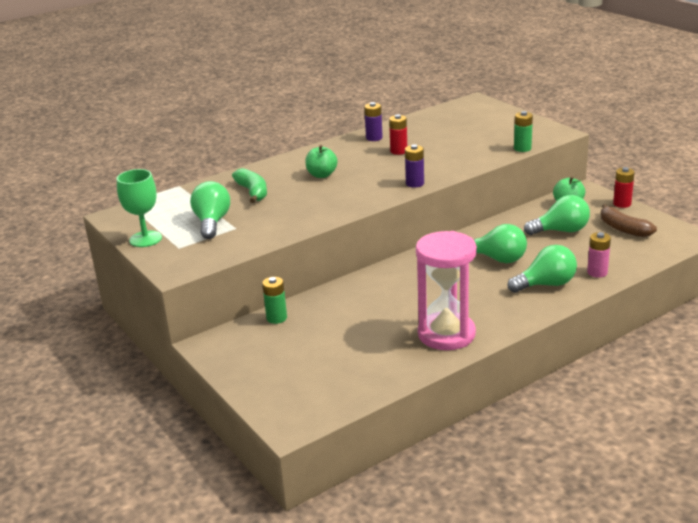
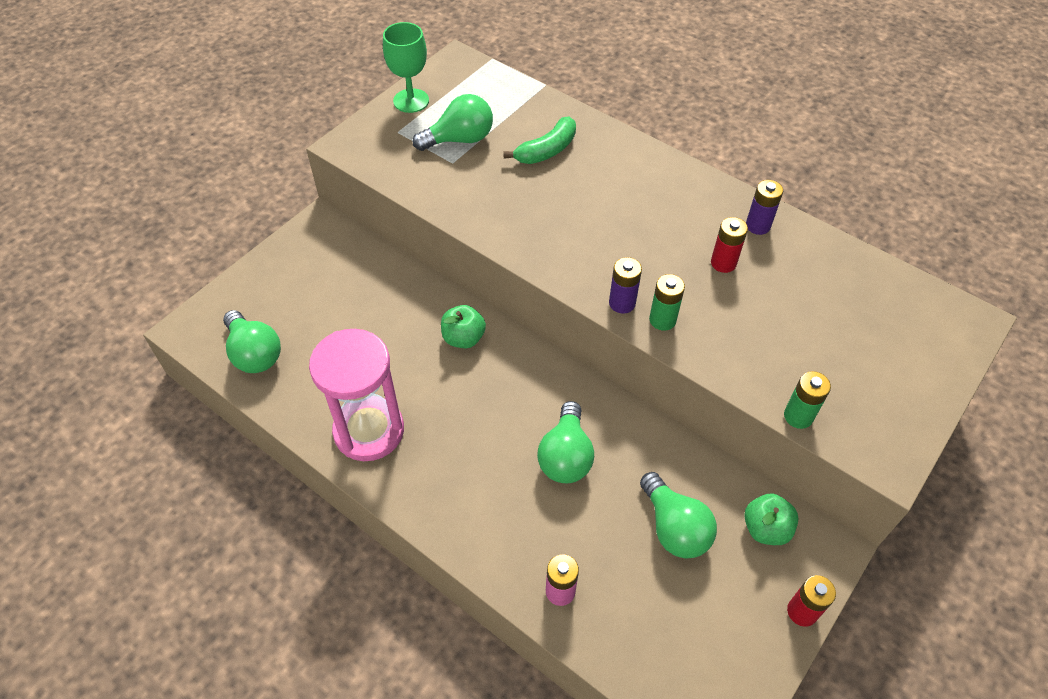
camera: 70 degrees right, 25 degrees up
(276, 318) = (378, 264): green battery -> green battery (662, 320)
(322, 175) = (616, 200): green apple -> green apple (463, 338)
(546, 284) = (510, 526): green light bulb -> green light bulb (254, 354)
(623, 229) = (711, 619): brown banana -> none

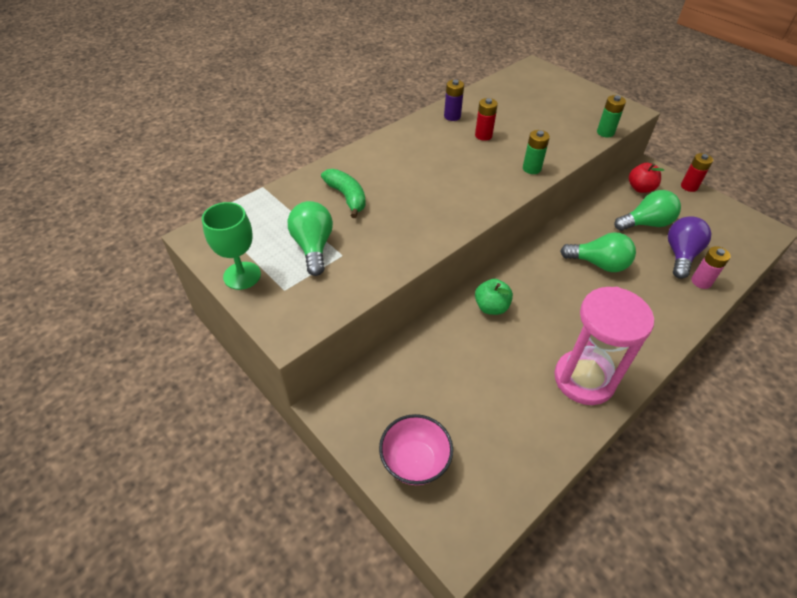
camera: 80 degrees left, 5 degrees down
(254, 354) = (497, 472): green light bulb -> none
(264, 291) = (415, 462): none -> pink bowl
(613, 570) = (680, 255): none -> purple light bulb
(622, 303) = (516, 183): purple battery -> none
(765, 529) = (640, 188): green apple -> red apple

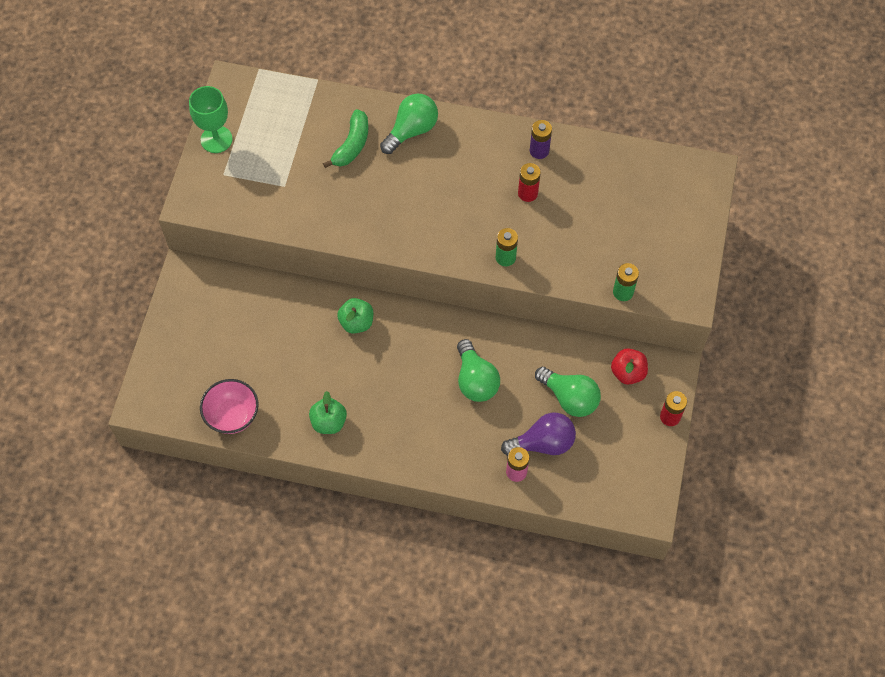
camera: 55 degrees right, 15 degrees up
(313, 247) = (278, 162): green light bulb -> green light bulb (411, 130)
(415, 462) = (180, 348): pink bowl -> pink bowl (232, 416)
(584, 379) = (329, 422): pink hourglass -> green apple

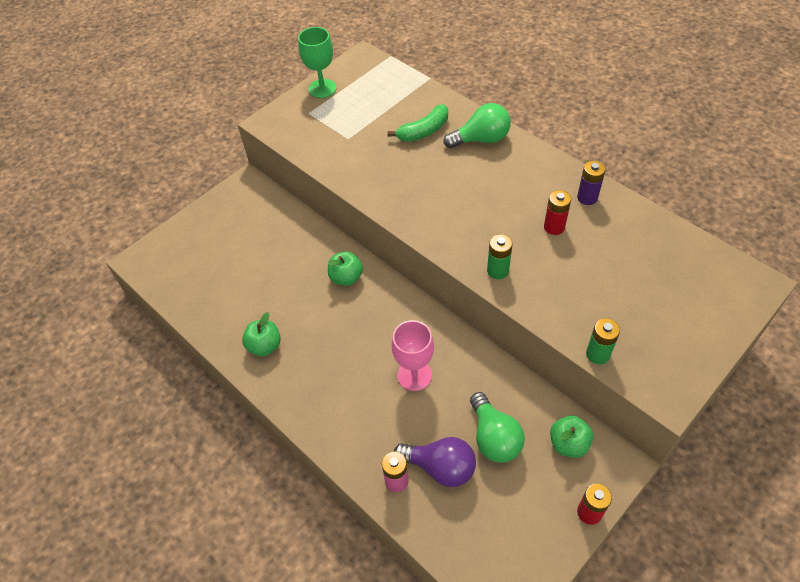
camera: 35 degrees right, 10 degrees down
(232, 416) = (196, 302): pink bowl -> none
(475, 380) = (414, 375): green light bulb -> pink goblet
(628, 373) = (568, 444): red apple -> green apple

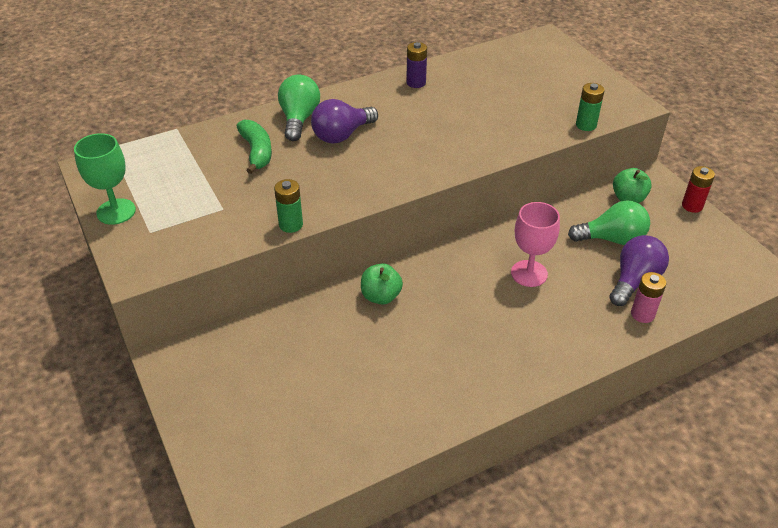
camera: 75 degrees left, 10 degrees down
(264, 346) = (445, 388): green apple -> none
(473, 173) = (342, 135): none -> purple light bulb
(497, 271) = (474, 152): green battery -> green battery (291, 225)
(554, 227) = (439, 109): red battery -> none

